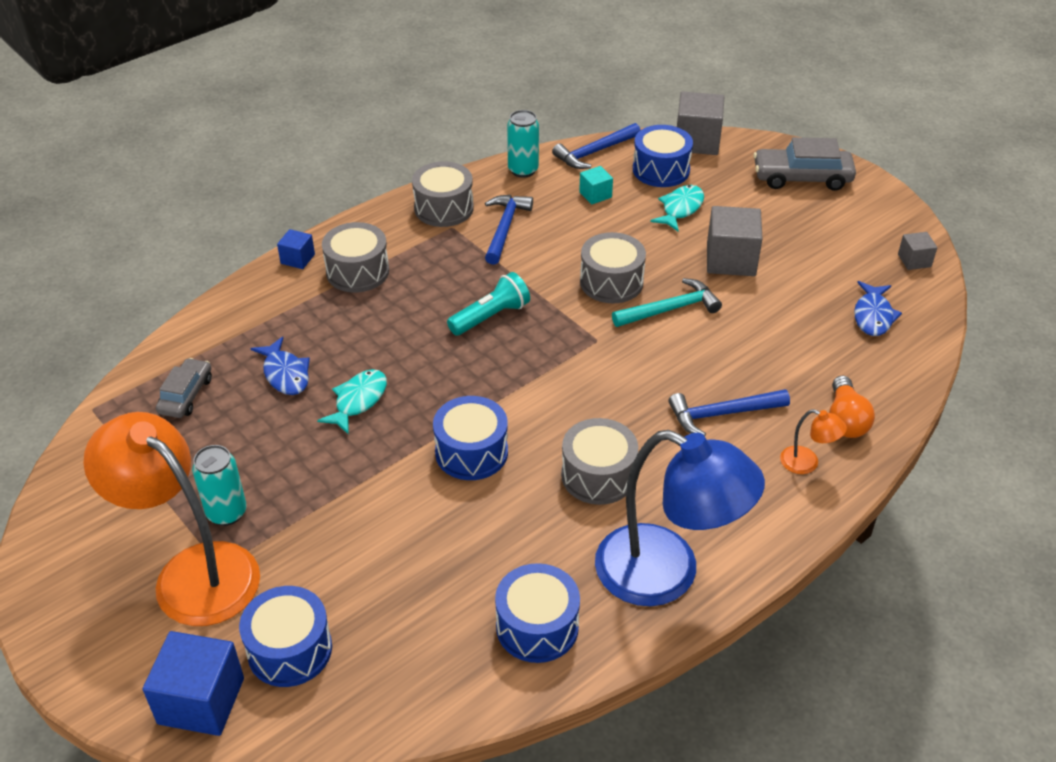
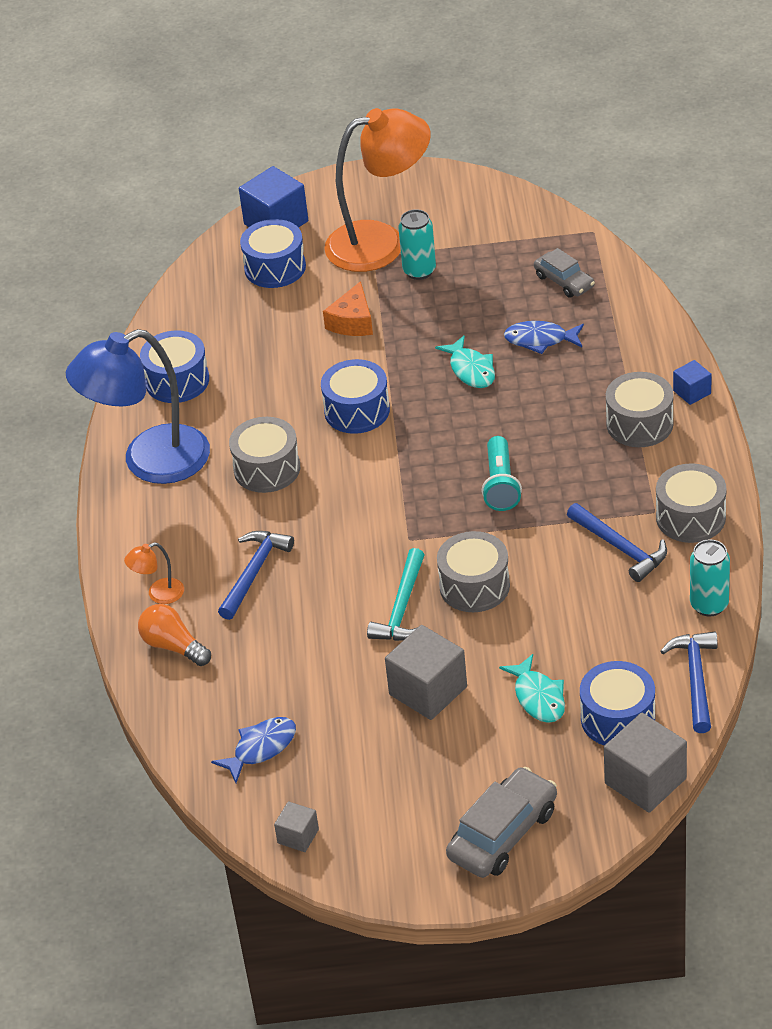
camera: 130 degrees right, 0 degrees up
(343, 525) = (352, 322): none -> orange cheese
(595, 195) = (618, 641): turquoise cube -> none
(873, 316) = (261, 748): blue fish -> blue fish turned 90 degrees clockwise

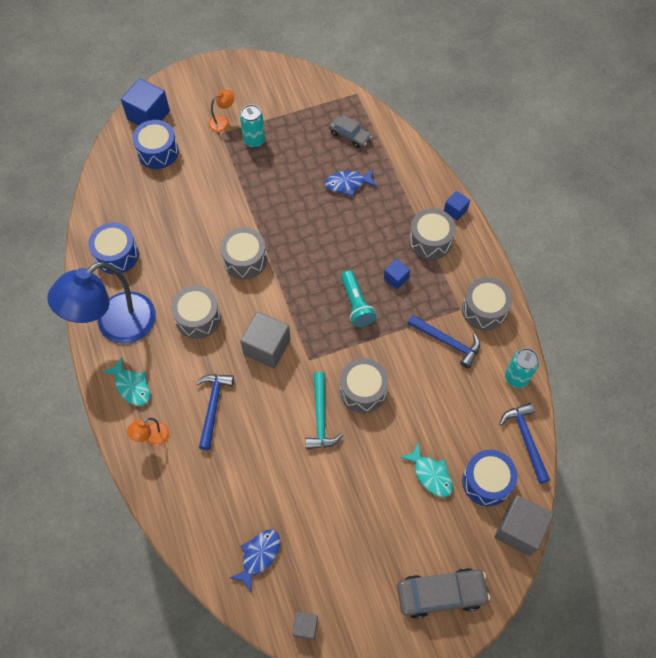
camera: 20 degrees left, 20 degrees up
(173, 646) = (174, 480): orange light bulb -> none
(352, 322) = (222, 188): orange cheese -> none
(357, 410) = (245, 260): blue drum -> grey drum
(381, 243) = (223, 122): orange lamp -> orange lamp, size x0.40
(428, 690) = (357, 483): grey cube -> grey cube (267, 347)
(471, 370) = (310, 214): turquoise fish -> turquoise fish (131, 386)
(503, 834) = (441, 594): grey car -> grey car turned 60 degrees clockwise
(571, 462) = (396, 278): none -> blue cube

